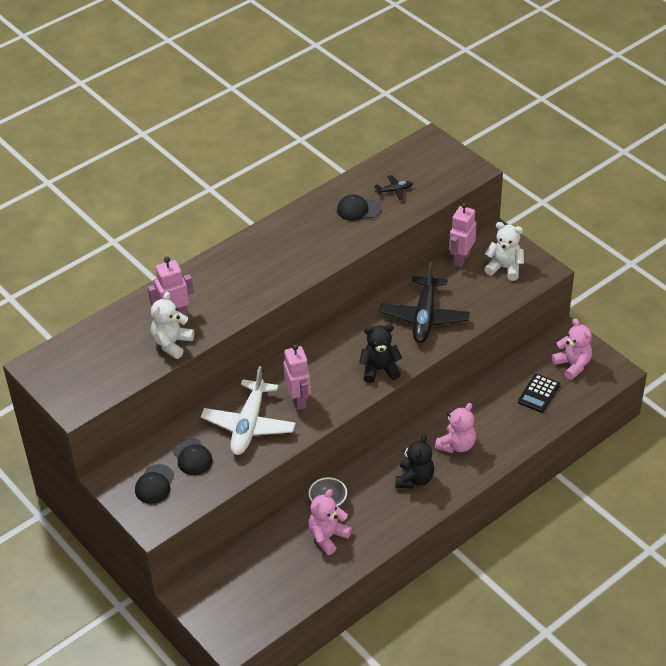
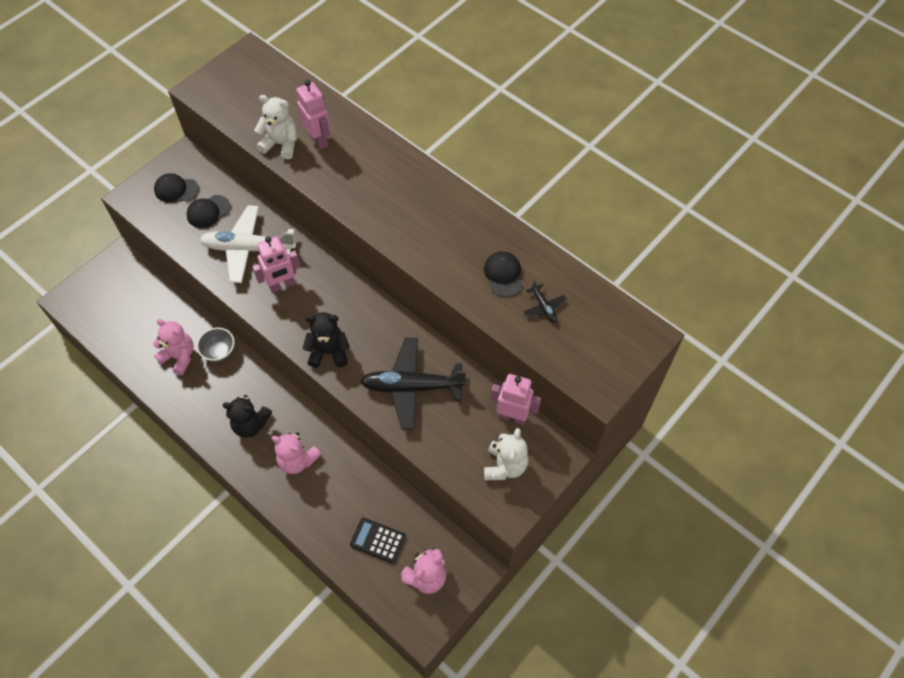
camera: 80 degrees right, 15 degrees up
(380, 370) = (329, 352): black teddy bear -> black teddy bear turned 75 degrees counterclockwise

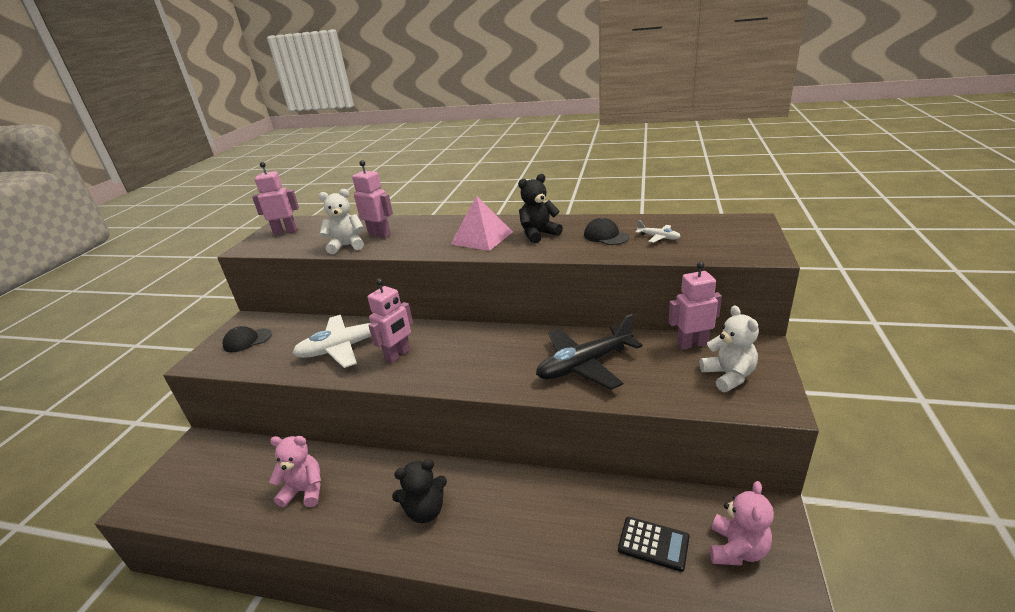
camera: 25 degrees left, 30 degrees down
(208, 211) = (289, 341): black cap -> none
(219, 352) = (349, 466): grey bowl -> none
(241, 77) = (285, 232): none -> pink robot
(297, 460) = (502, 516): pink teddy bear -> none
(329, 352) = (482, 377): black teddy bear -> black teddy bear (538, 234)
(378, 540) = (653, 544): black calculator -> black calculator turned 150 degrees counterclockwise
(400, 206) = (482, 238): none -> pink pyramid
(544, 307) = (658, 237): black plane -> white plane

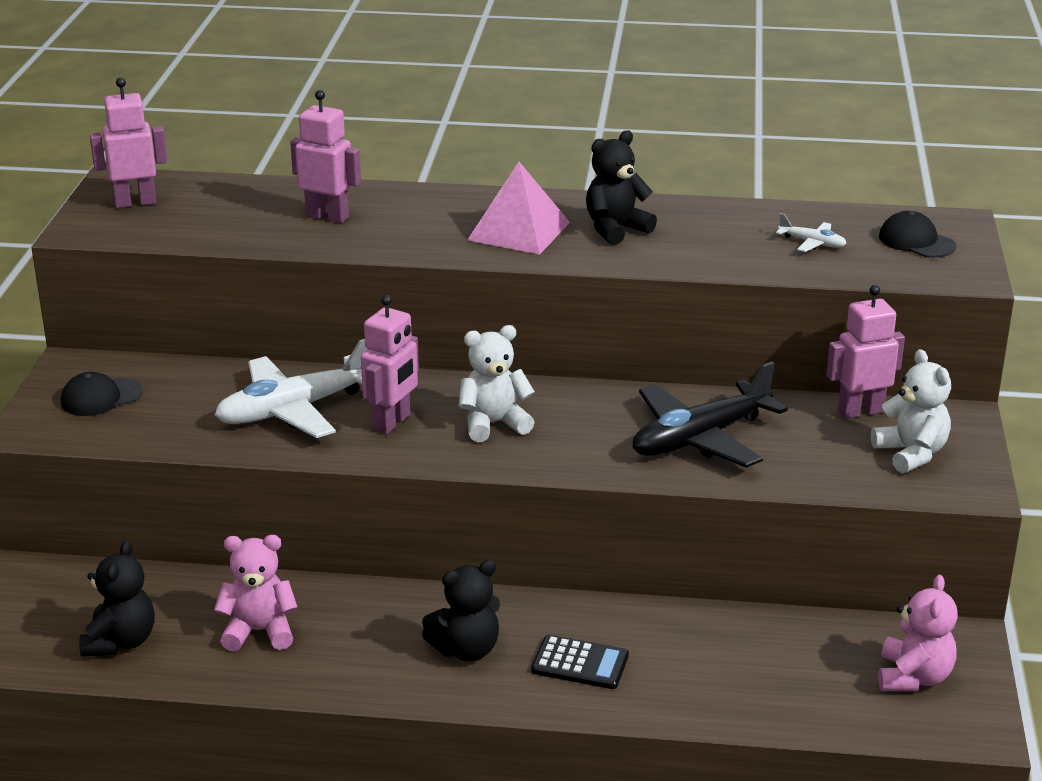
camera: 10 degrees left, 0 degrees up
(222, 497) = (121, 642): none -> black teddy bear
(347, 246) = (277, 235): white teddy bear -> white teddy bear (494, 424)
(606, 236) = (728, 237): black cap -> black cap (916, 241)
(653, 544) = (803, 675): black calculator -> black calculator (580, 663)

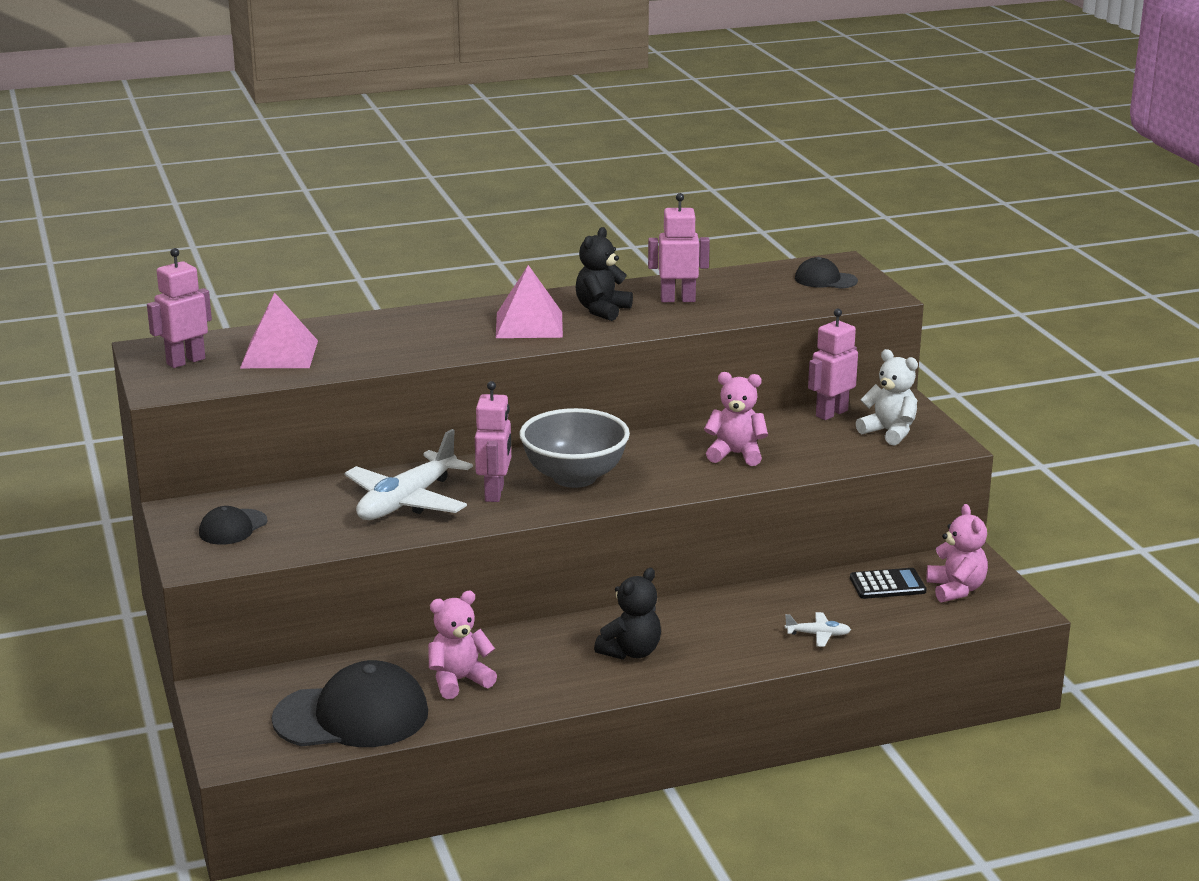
camera: 25 degrees left, 5 degrees down
(121, 642) = (352, 716): black teddy bear -> black cap
(231, 213) = (279, 354): none -> pink pyramid
(327, 216) = (364, 342): pink robot -> pink robot (677, 299)
(494, 424) = (574, 477): white teddy bear -> grey bowl
(580, 663) = (722, 639): black calculator -> black calculator (887, 585)
(700, 438) = (736, 454): black plane -> pink teddy bear
(812, 243) = (754, 294): white plane -> white plane (818, 635)

